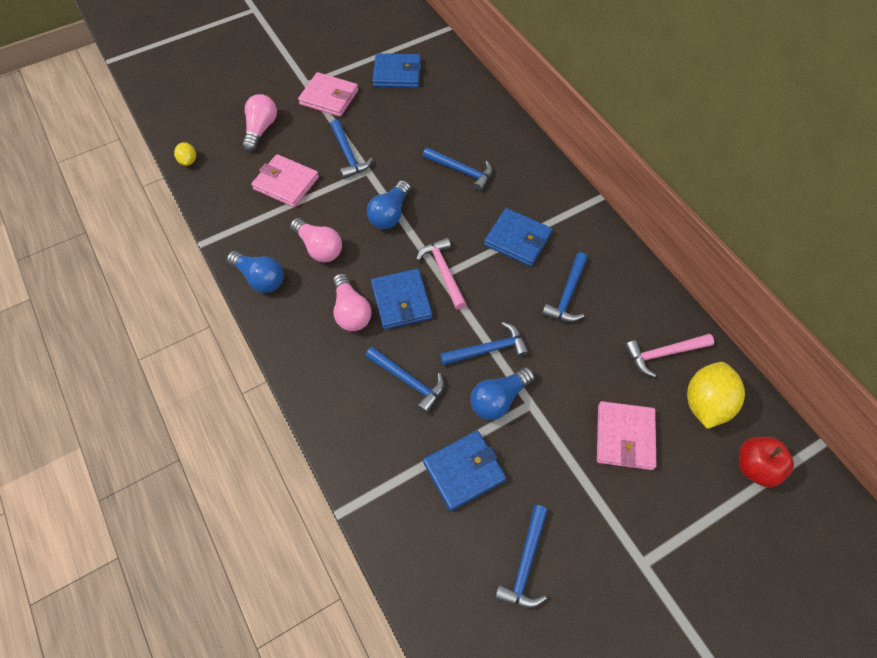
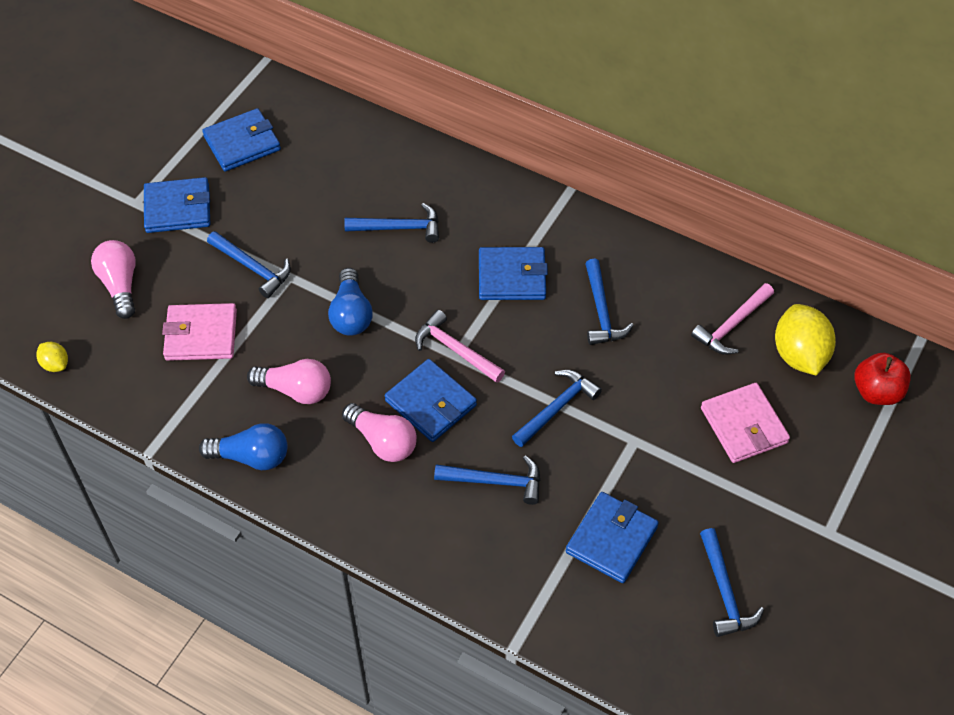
camera: 30 degrees left, 5 degrees down
(329, 97) = (178, 208): pink wallet -> blue wallet
(498, 399) = (600, 452): blue light bulb -> none

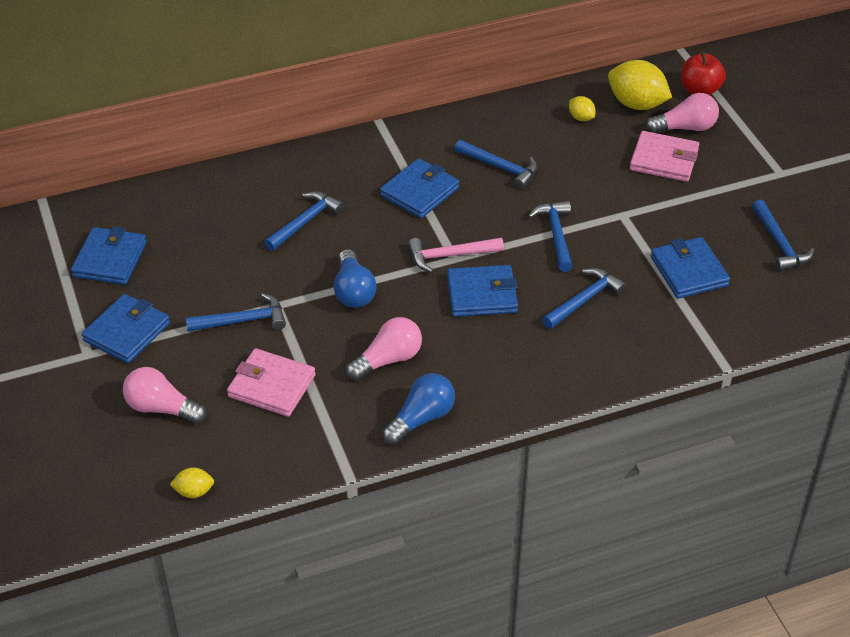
camera: 50 degrees left, 10 degrees down
(201, 335) = (271, 386): pink wallet -> pink wallet turned 75 degrees clockwise
(351, 314) = (353, 291): blue light bulb -> blue light bulb turned 45 degrees clockwise
(383, 441) = (487, 338): pink light bulb -> pink light bulb (685, 128)
(725, 591) = (779, 243): blue hammer -> blue hammer turned 45 degrees clockwise
(732, 325) = (581, 118): pink hammer -> yellow lemon

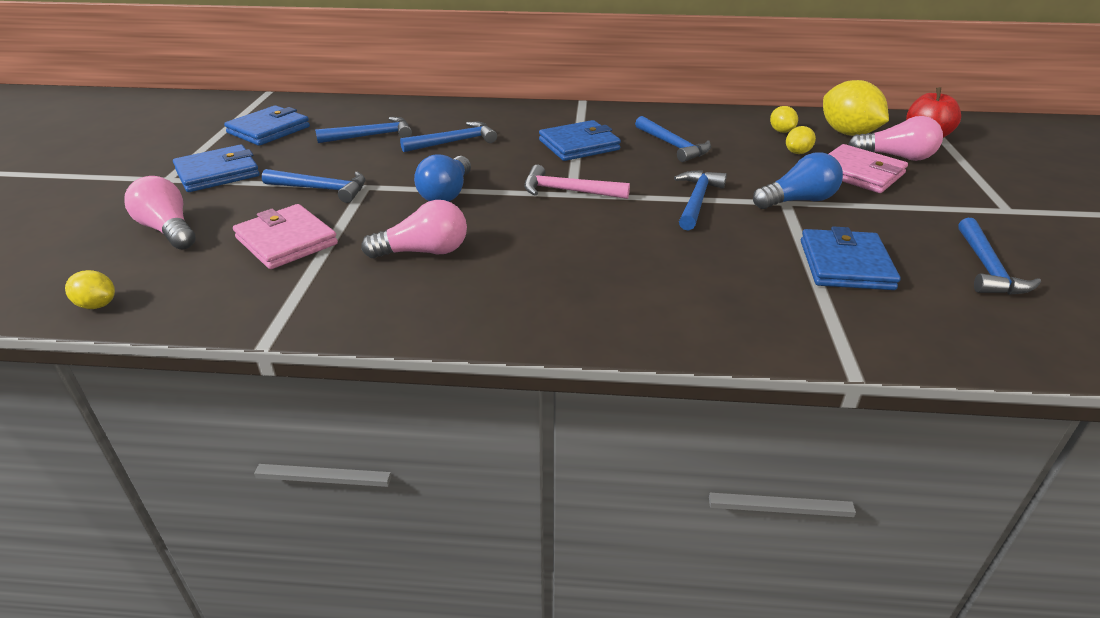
camera: 25 degrees right, 10 degrees down
(421, 418) = (405, 312): blue light bulb -> blue light bulb (798, 201)
(482, 294) = (575, 226): blue wallet -> none
(584, 300) = (692, 258): blue hammer -> blue hammer (371, 136)
(606, 146) = (797, 152): none -> yellow lemon

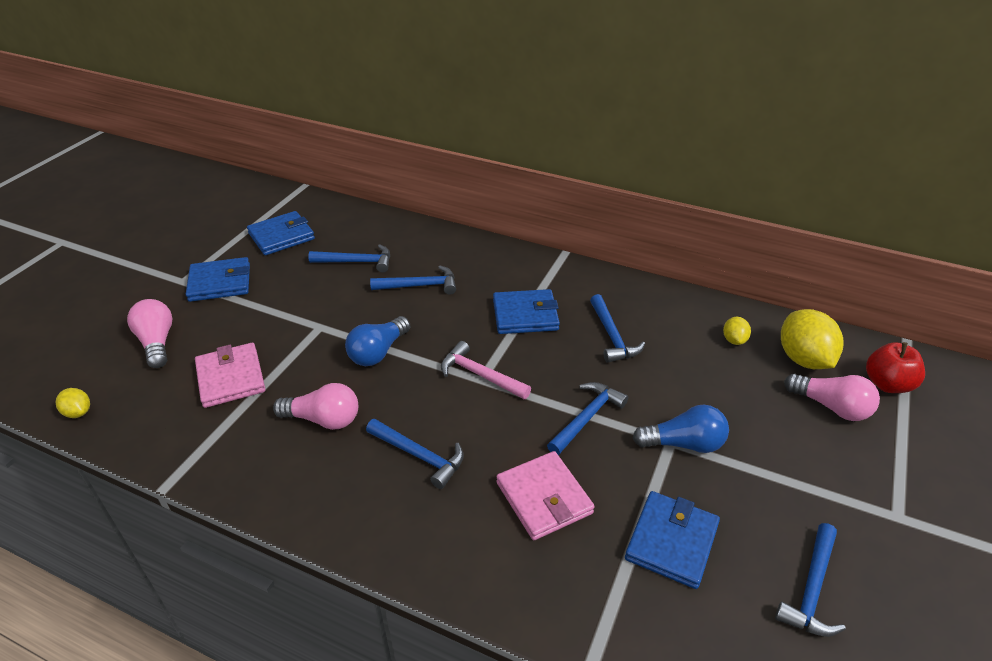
camera: 20 degrees right, 5 degrees up
(322, 189) = (285, 322): blue hammer -> blue hammer (419, 456)
(797, 152) = (729, 375): yellow lemon -> none
(859, 173) = (773, 421): pink wallet -> pink wallet (544, 498)

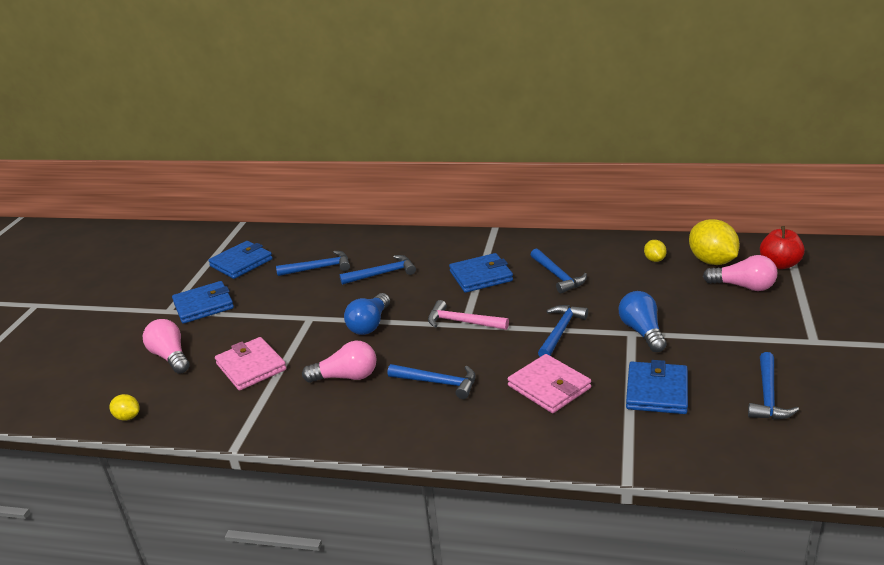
camera: 10 degrees left, 10 degrees down
(684, 444) = (642, 332): blue light bulb -> blue light bulb turned 90 degrees counterclockwise

